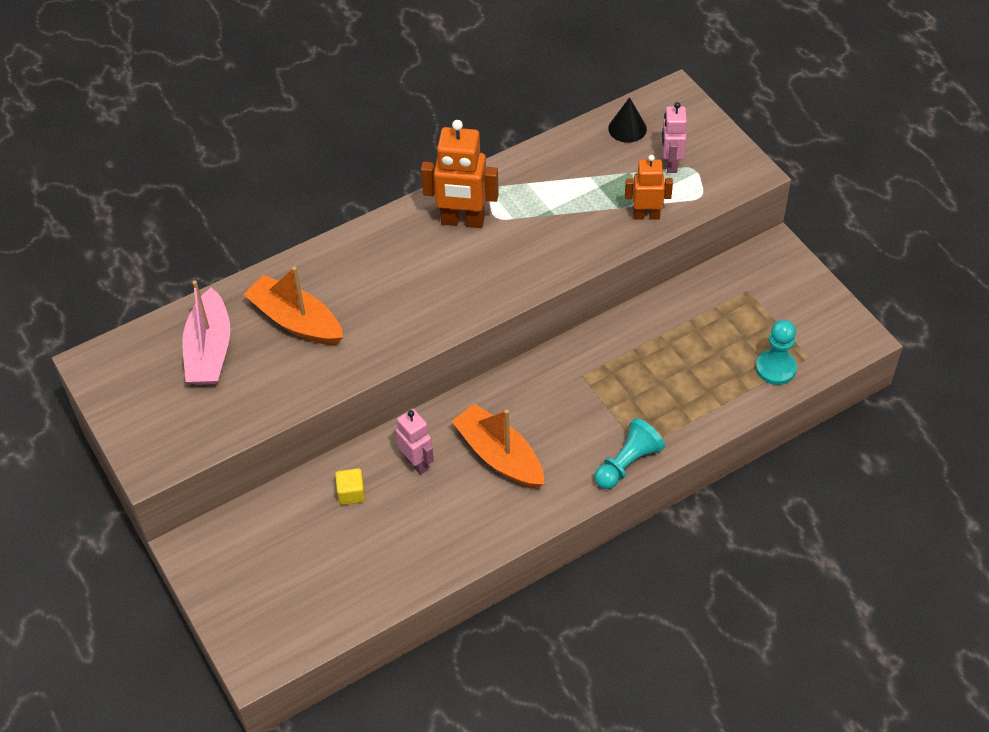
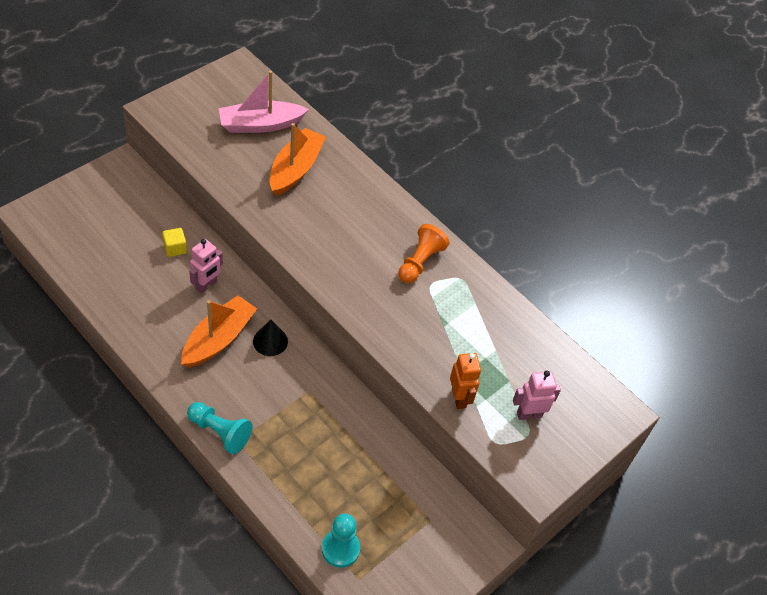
camera: 70 degrees right, 0 degrees up
(462, 221) = (420, 262): orange robot -> orange pawn
(627, 128) = (564, 375): black cone -> black cone (270, 341)

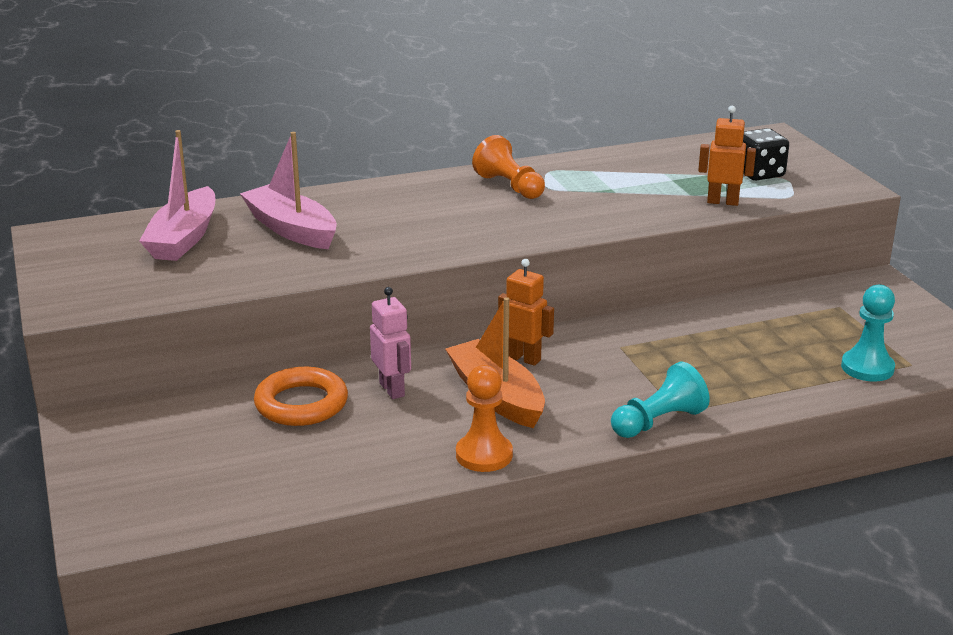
camera: 60 degrees left, 25 degrees down
(151, 350) = (484, 455): none -> orange pawn
(175, 248) = (301, 404): yellow cube -> orange ring
(270, 341) = (523, 358): black cone -> orange robot
(295, 169) = (291, 229): orange boat -> pink boat
(529, 414) = (759, 173): pink robot -> black dice

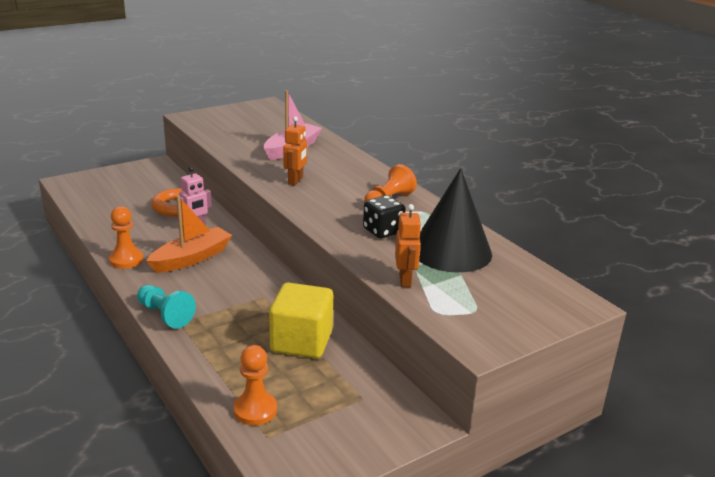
camera: 75 degrees right, 0 degrees up
(184, 238) = (271, 128): pink boat -> none
(523, 358) = (239, 263): orange robot -> orange robot (295, 181)
(656, 171) = (451, 251): none -> black cone
(731, 330) = (301, 342): none -> yellow cube
(759, 173) = (478, 297): black dice -> black dice (382, 231)
(867, 368) = (255, 410): turquoise pawn -> orange pawn

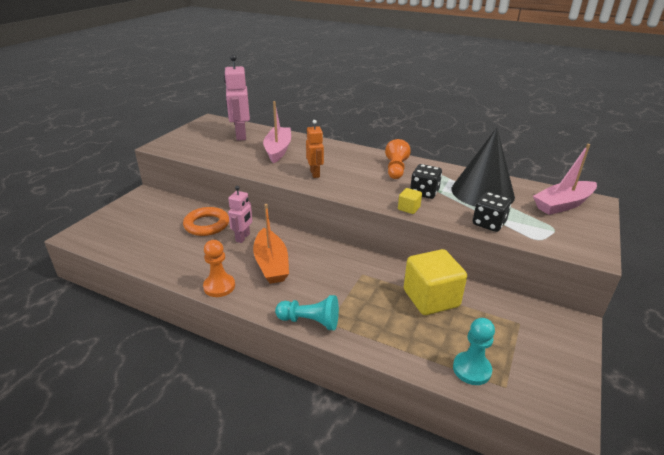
camera: 30 degrees left, 5 degrees up
(192, 258) = (271, 264): orange boat -> orange boat turned 150 degrees clockwise
(255, 410) = (471, 369): orange pawn -> turquoise pawn
(275, 126) = (240, 135): none -> pink robot
(341, 239) = (408, 208): none -> yellow cube
(405, 280) = (489, 223): orange robot -> black dice
(531, 293) = (563, 204): none -> pink boat

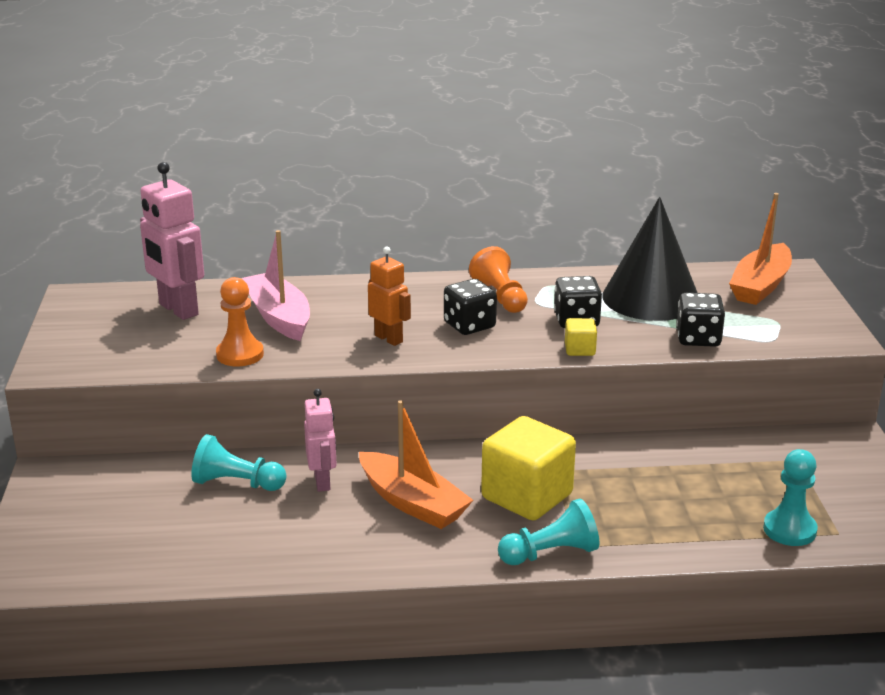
camera: 30 degrees left, 5 degrees down
(207, 225) = (236, 483): orange ring -> turquoise pawn
(219, 286) = (371, 560): orange pawn -> orange pawn (240, 354)
(363, 179) = (469, 325): none -> black dice
(431, 298) = (672, 469): yellow cube -> yellow cube (527, 496)
(563, 204) = (760, 286): pink boat -> orange boat

